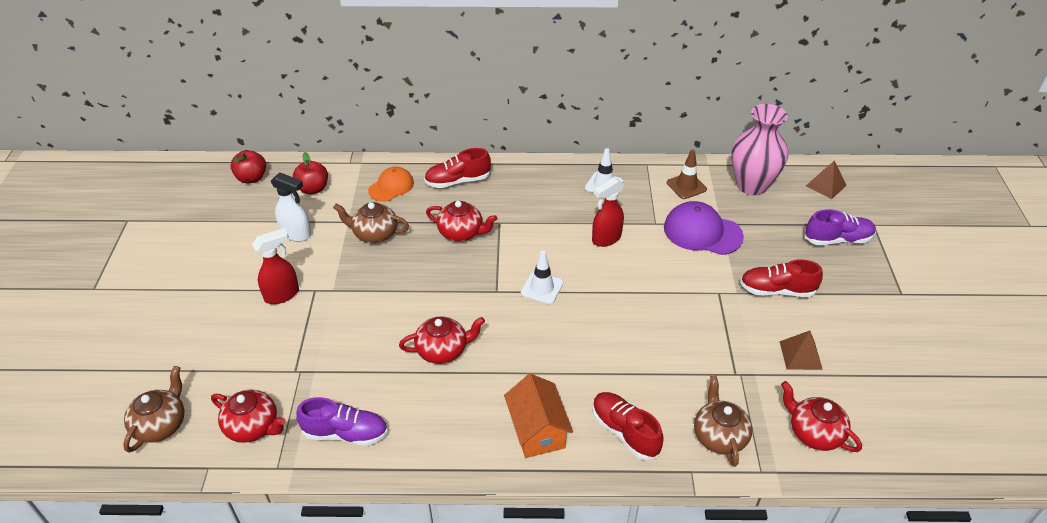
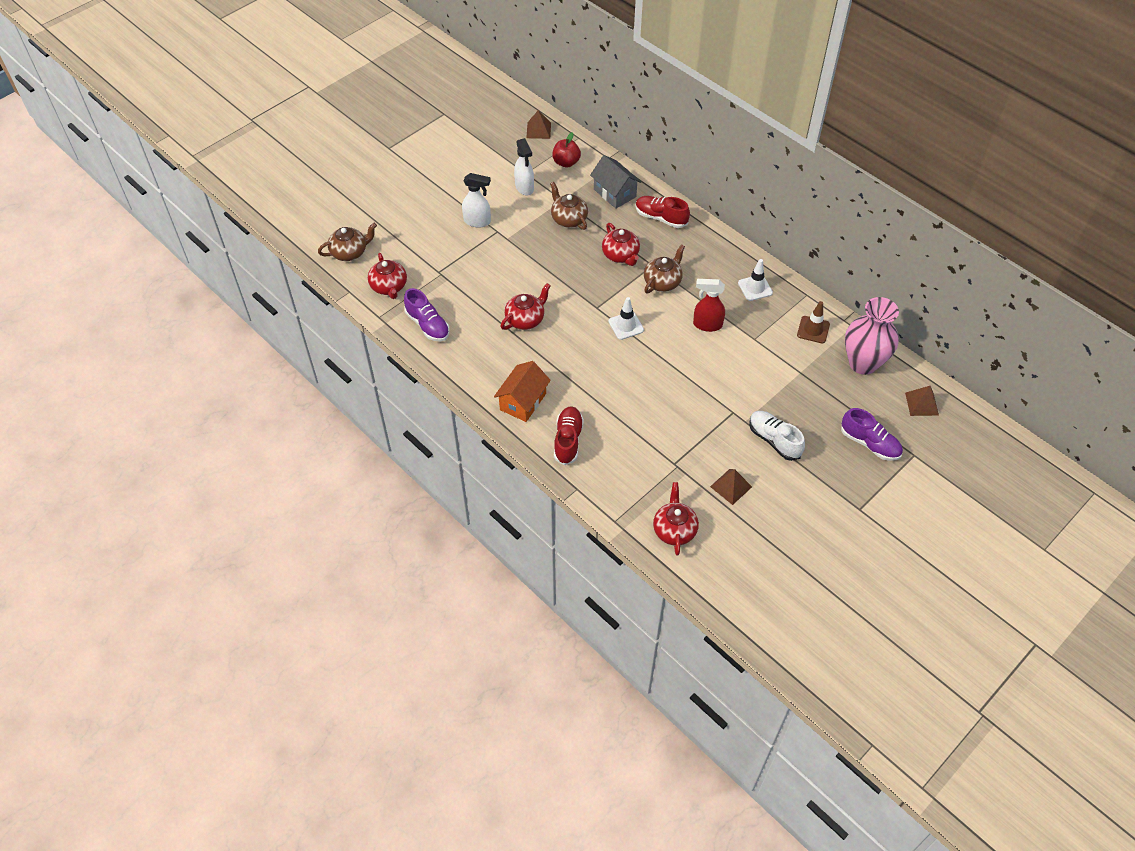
camera: 45 degrees right, 10 degrees up
(251, 178) = (538, 130): red apple -> brown pyramid
(282, 294) = (477, 221): red spray bottle -> white spray bottle
(391, 186) = (614, 193): orange cap -> grey house
(443, 350) = (525, 319): red teapot -> red teapot turned 75 degrees counterclockwise
(702, 232) = (778, 368): purple cap -> none
(719, 436) = (617, 485): brown teapot -> brown teapot (662, 282)
(776, 290) = (774, 440): red shoe -> white shoe

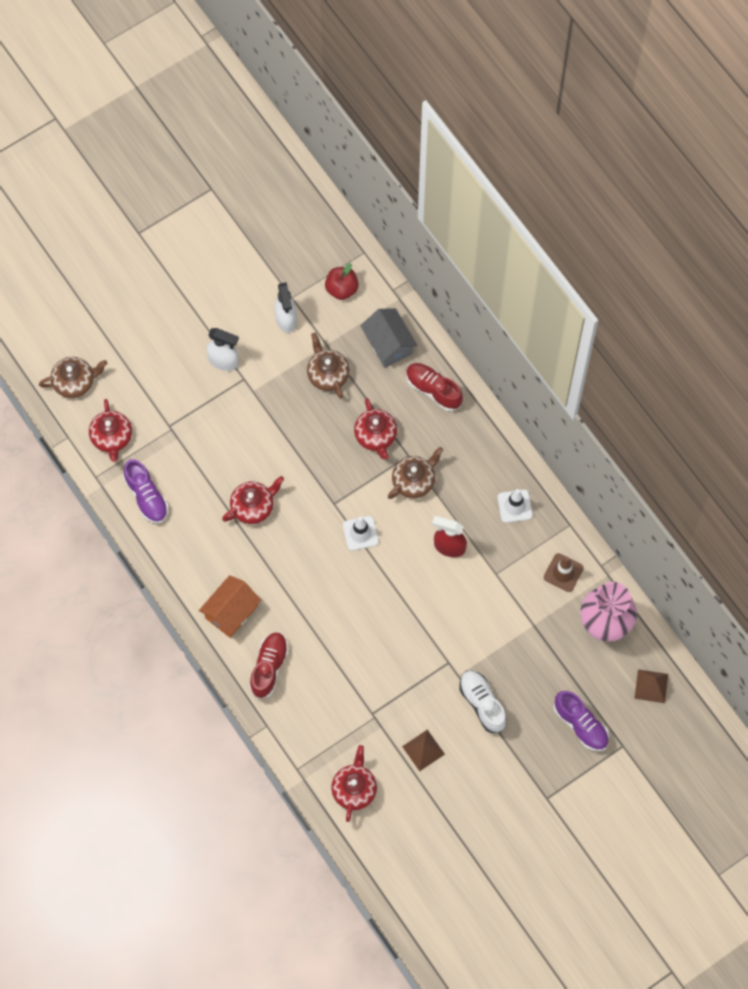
camera: 10 degrees right, 15 degrees up
(538, 130) = (319, 233): brown pyramid -> none

